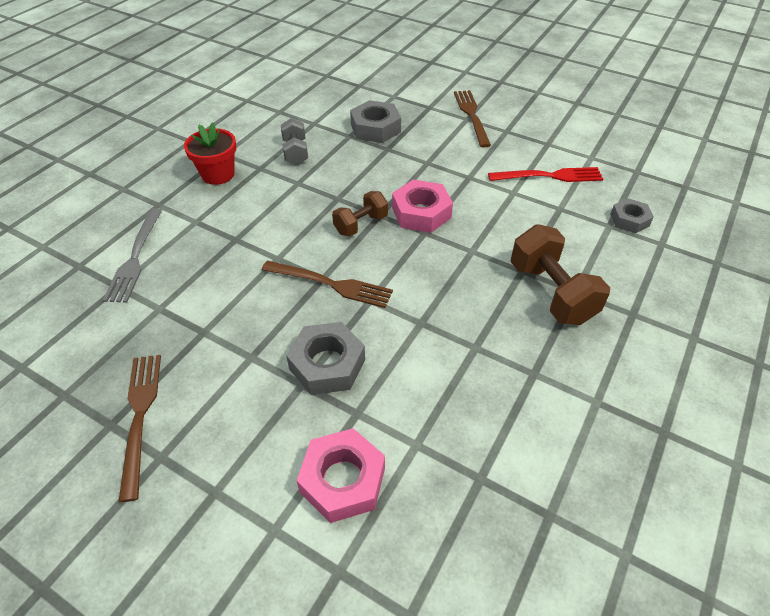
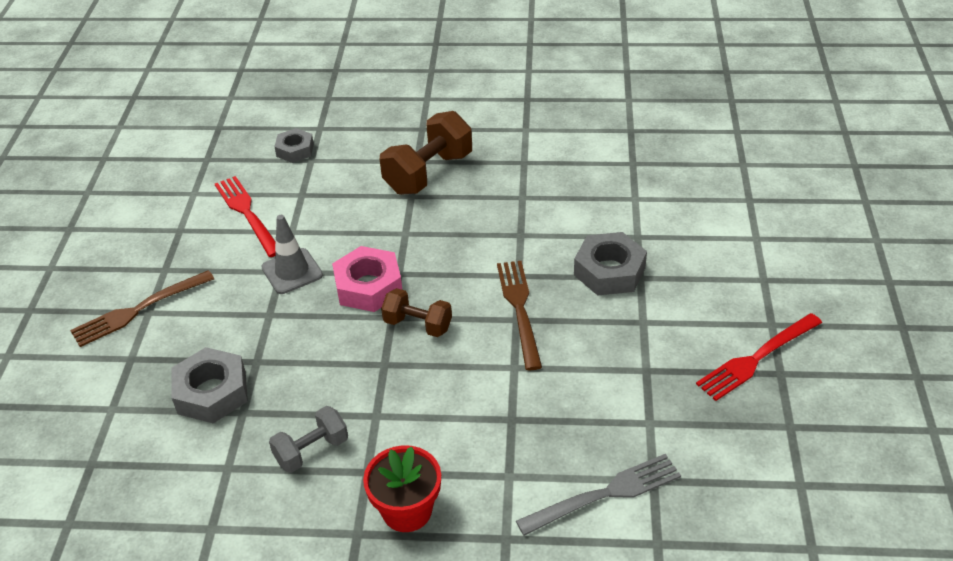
camera: 115 degrees left, 5 degrees down
(140, 415) = (756, 359): brown fork -> red fork
(342, 480) = (694, 222): pink nut -> none
(465, 182) = (292, 271): none -> grey traffic cone

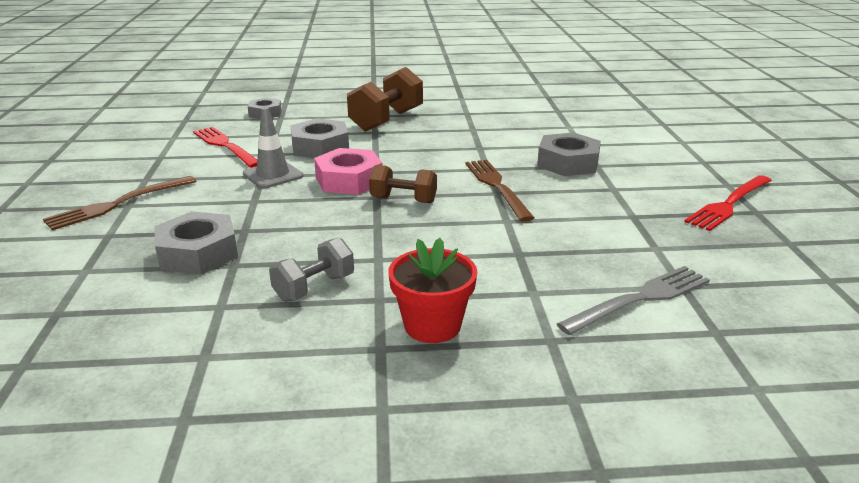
camera: 10 degrees left, 15 degrees down
(347, 222) = (320, 147): none -> grey nut

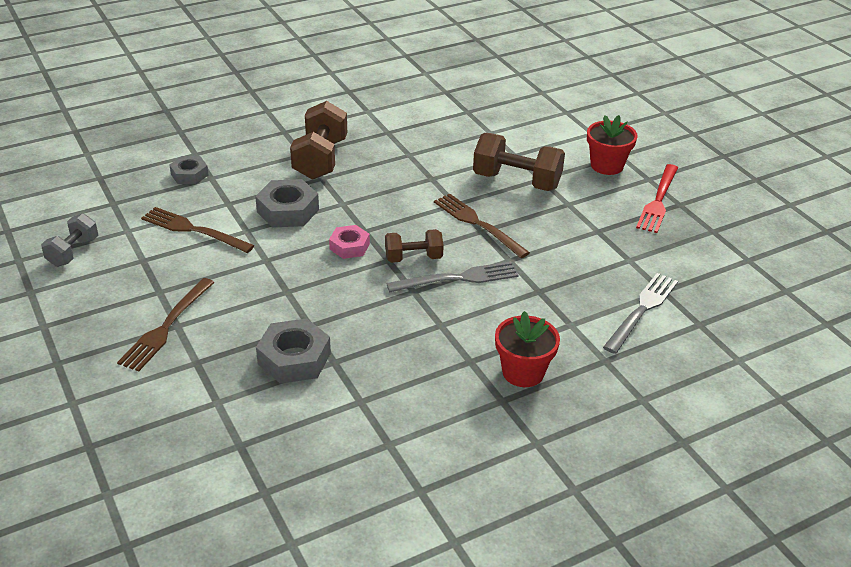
camera: 25 degrees left, 10 degrees up
(225, 146) = (193, 230): red fork -> brown fork
(273, 175) = (276, 257): grey traffic cone -> none
(314, 287) = (415, 365): grey dumbbell -> grey dumbbell (73, 252)
(349, 180) = (349, 246): pink nut -> pink nut, size x0.63
(436, 224) = (459, 278): none -> grey fork
(567, 163) = (516, 181): grey nut -> brown dumbbell
(682, 167) = (607, 165): none -> red flower pot

